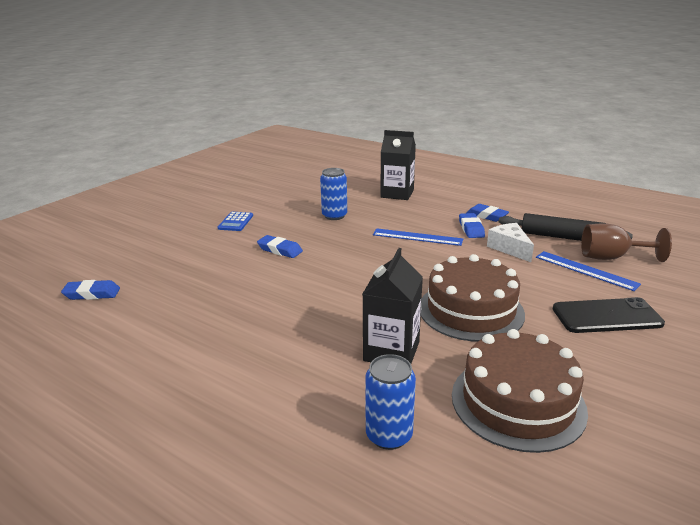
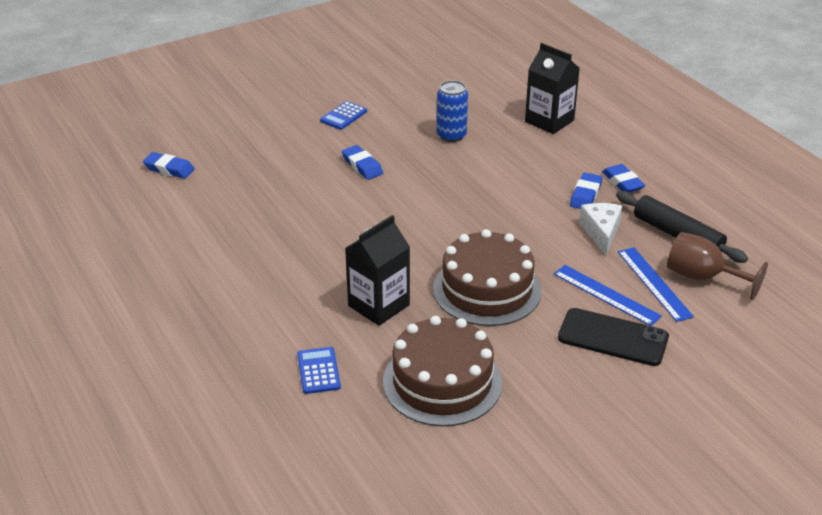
camera: 25 degrees right, 10 degrees up
(389, 435) = (318, 371): blue can -> blue calculator
(417, 237) = (515, 189): blue ruler -> blue ruler (606, 295)

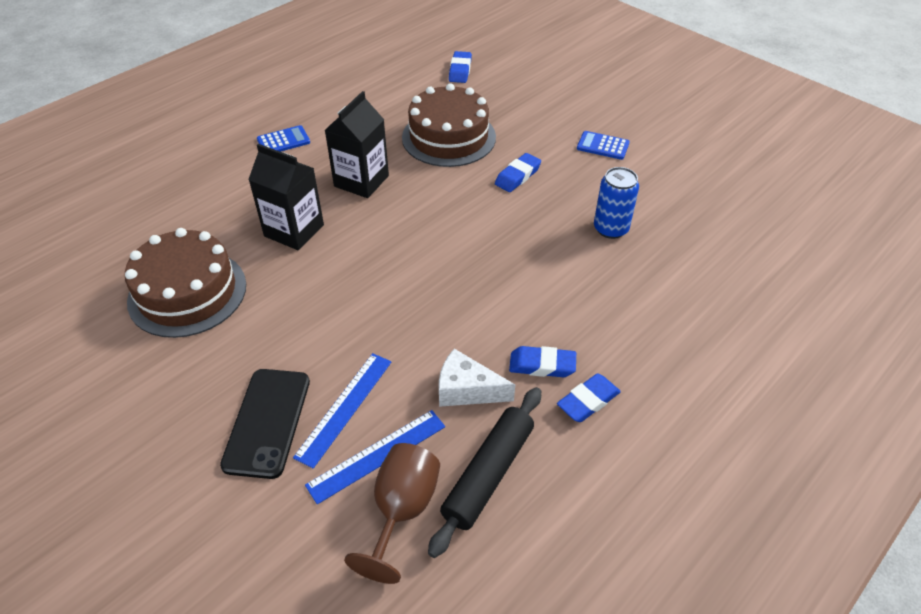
camera: 75 degrees right, 10 degrees up
(318, 371) = (199, 212): blue calculator -> blue calculator (283, 141)
(487, 289) = (333, 302): brown cake -> brown cake (449, 137)
(549, 121) = (694, 309): black carton -> black carton (361, 181)
(601, 233) = (467, 390): white cheese -> white cheese turned 150 degrees counterclockwise

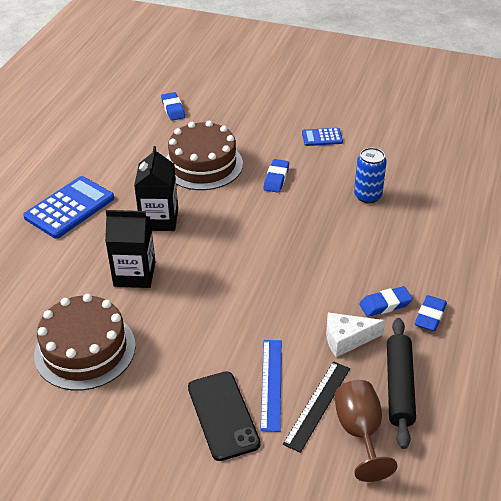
camera: 25 degrees left, 5 degrees down
(283, 141) = (69, 208): blue calculator -> blue calculator, size x1.89
(377, 455) = (317, 405): blue ruler -> black ruler

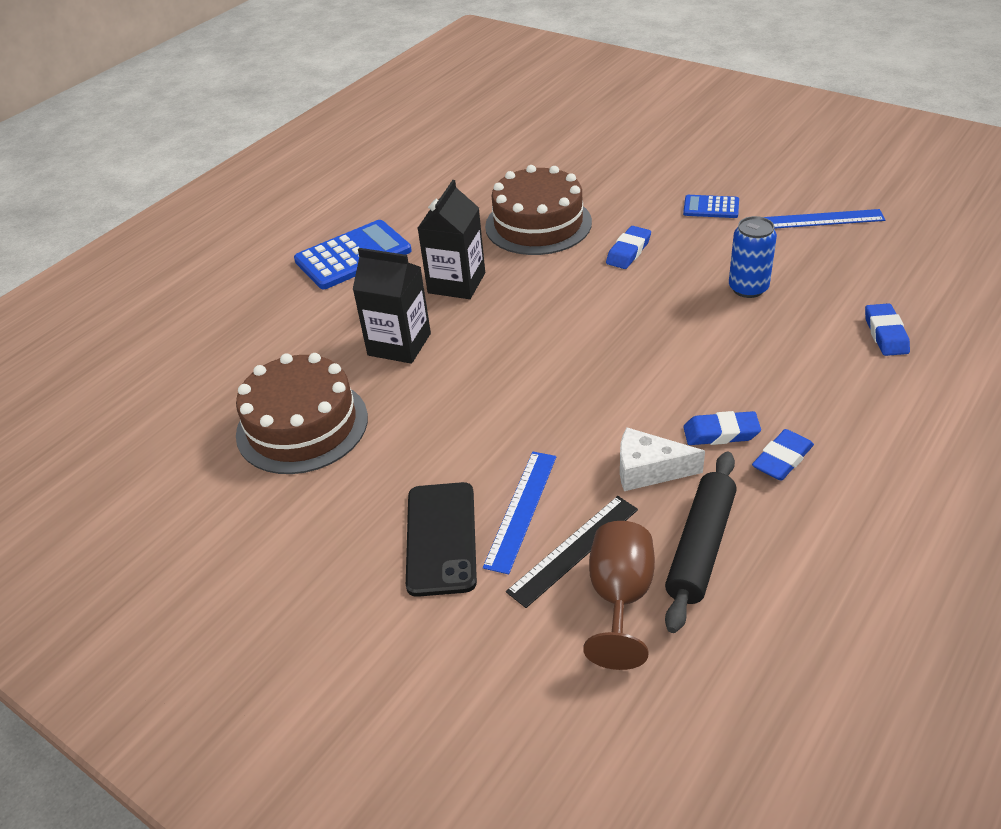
camera: 20 degrees right, 0 degrees up
(173, 109) = (526, 155): blue eraser -> blue eraser (885, 334)
(399, 138) = (822, 219): none -> blue ruler

